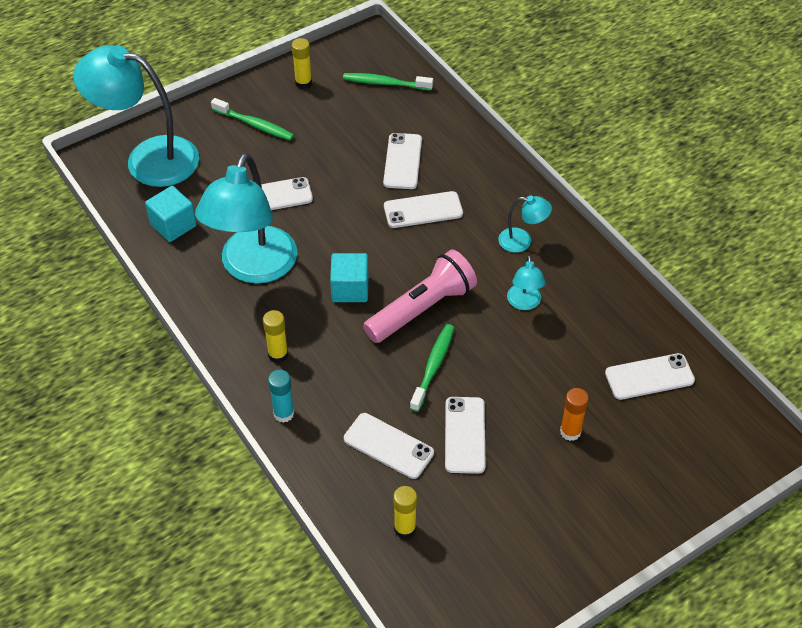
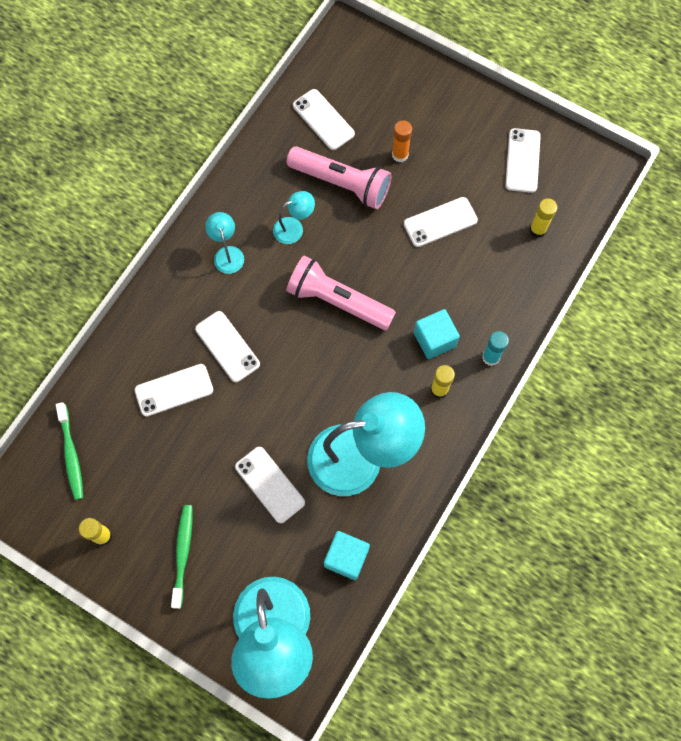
camera: 115 degrees left, 20 degrees up
(350, 289) = (344, 366): turquoise cube -> turquoise cube (434, 340)
(388, 446) = (478, 269): white phone -> white phone (522, 160)
(433, 366) = (390, 269): green toothbrush -> none
(558, 363) = (341, 183): none -> pink flashlight

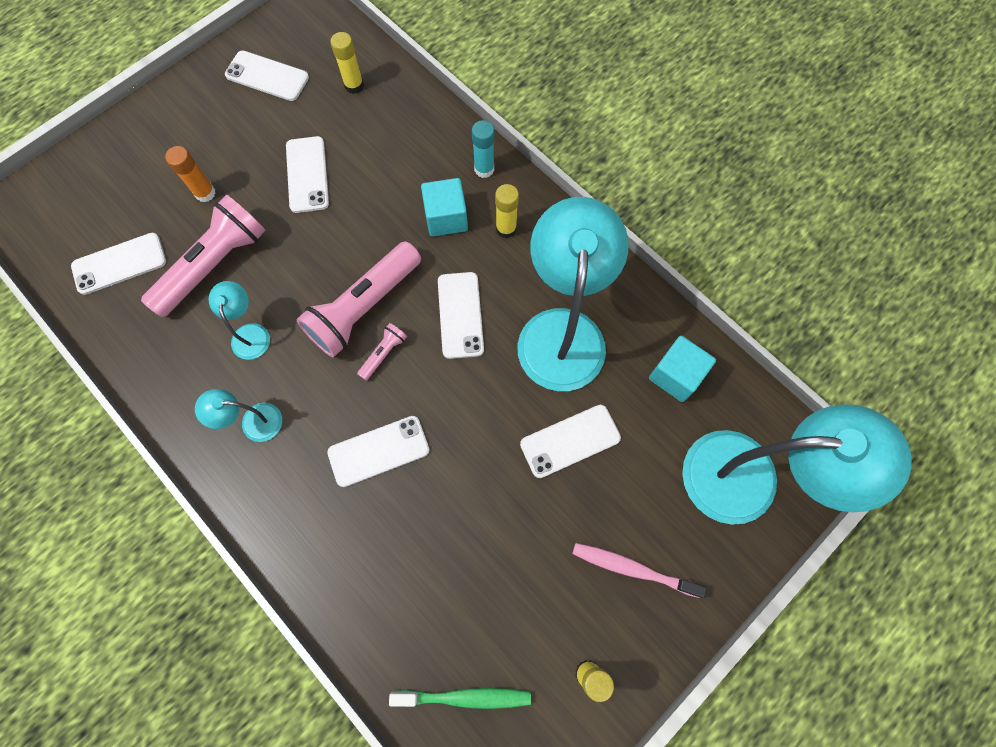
camera: 75 degrees left, 0 degrees up
(174, 390) = (416, 533): white phone -> white phone (460, 315)
(183, 553) = (633, 568): green toothbrush -> pink toothbrush
(303, 327) = (383, 354): none -> pink flashlight

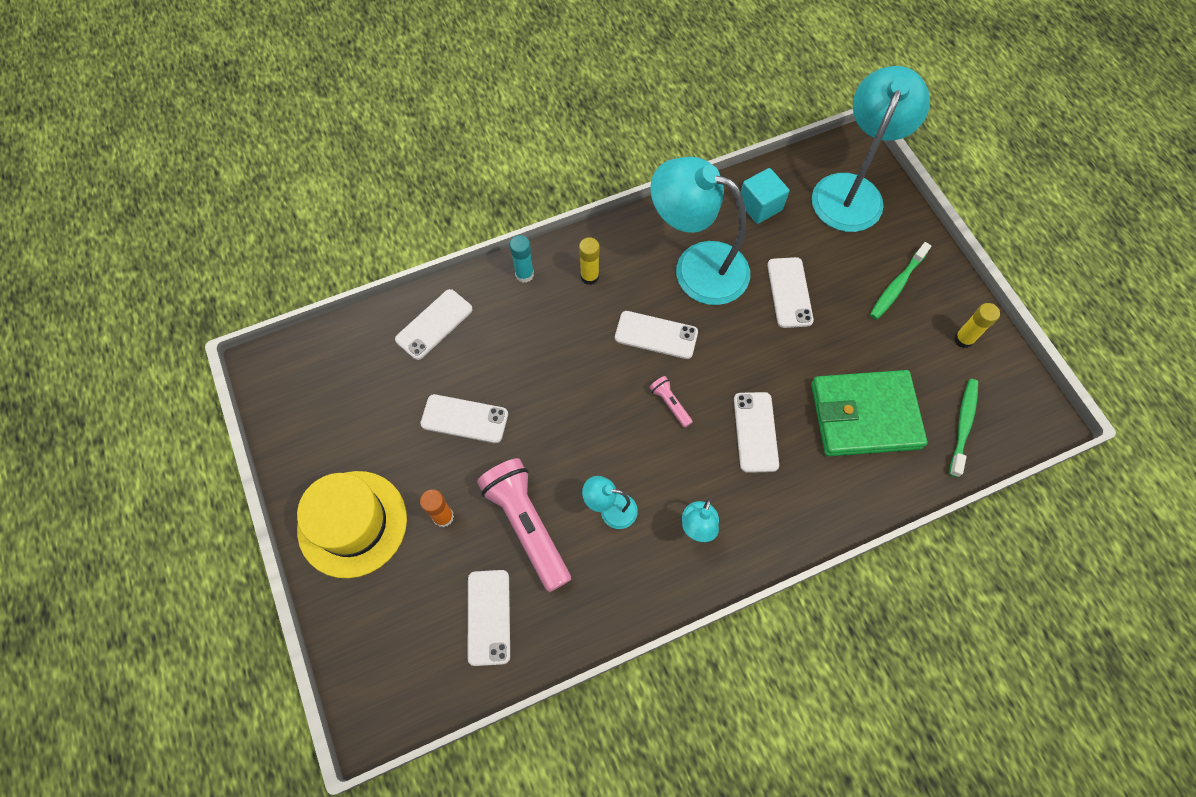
camera: 70 degrees left, 5 degrees down
(181, 126) = (352, 523): none -> yellow hat
(267, 76) = (333, 427): white phone -> white phone (434, 324)
(354, 86) = (384, 352): yellow glue stick -> none
(364, 307) = (621, 407): pink flashlight -> none
(438, 569) = (864, 415): none -> green wallet
(446, 218) = (560, 318): turquoise cube -> none
(633, 568) = (897, 285): pink toothbrush -> green toothbrush

